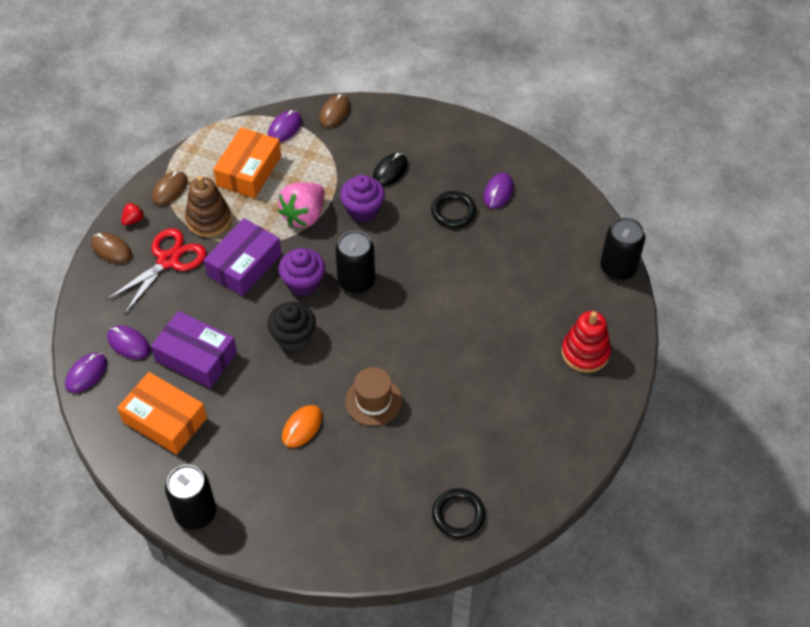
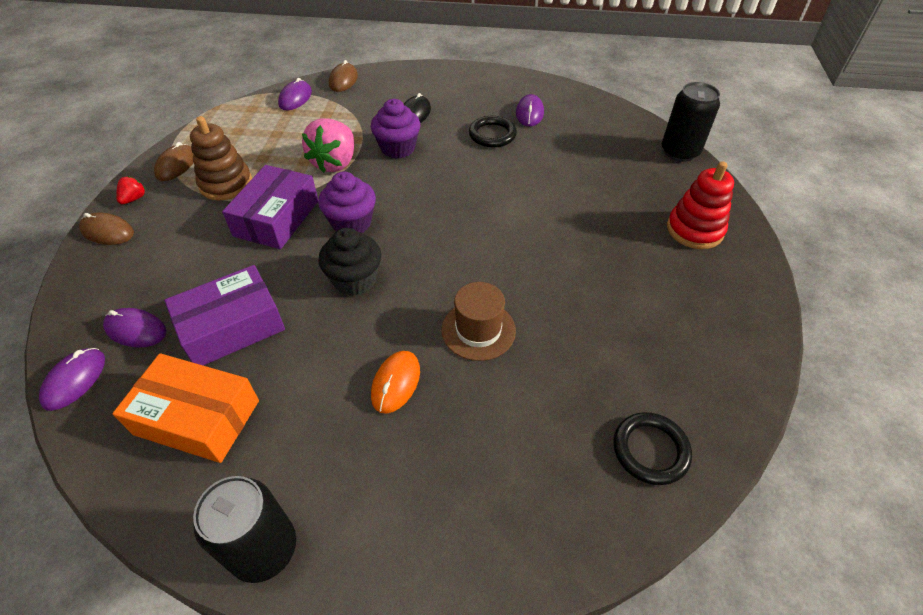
camera: 15 degrees left, 5 degrees down
(168, 260) = (181, 230): red scissors -> none
(196, 356) = (232, 326): purple box -> purple box turned 45 degrees counterclockwise
(249, 171) = (264, 136): orange box -> none
(356, 281) = (412, 211): black can -> none

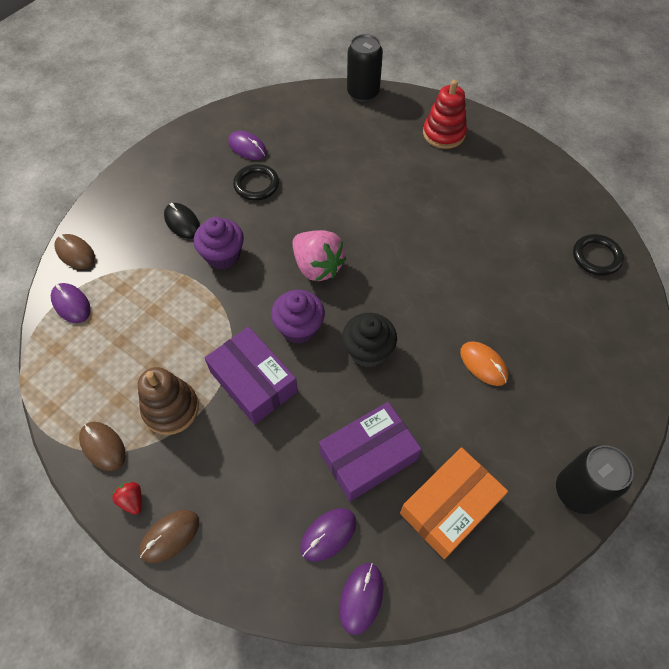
camera: 60 degrees left, 10 degrees up
(74, 380) = (361, 598): purple mouse -> purple mouse turned 60 degrees clockwise
(232, 326) = (368, 456): purple box -> purple box turned 60 degrees clockwise
(335, 163) = (207, 309): pink strawberry -> pink strawberry (317, 267)
(478, 330) = (463, 295): brown hat -> none

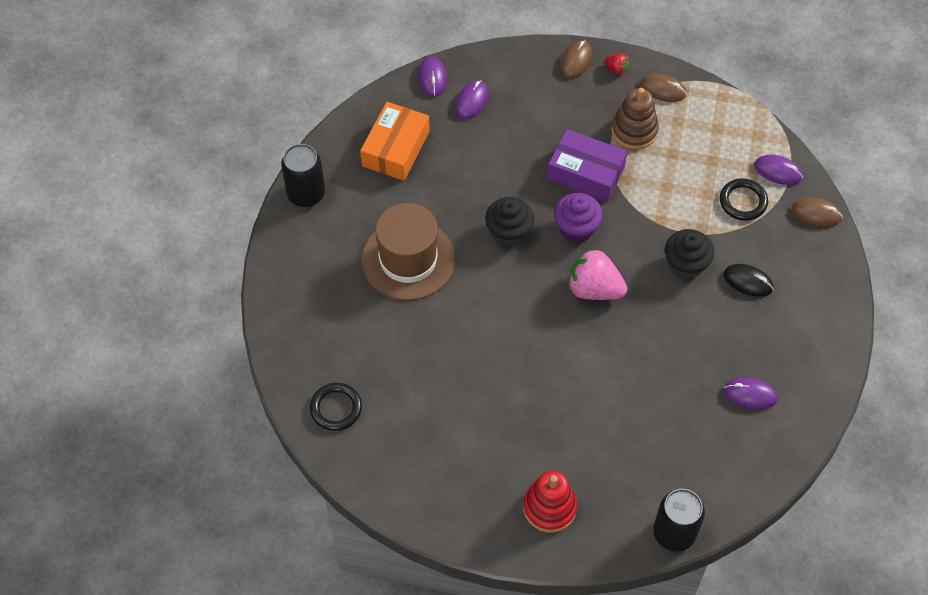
camera: 155 degrees right, 0 degrees up
(223, 255) = (686, 264): purple cupcake -> black cupcake
(256, 185) = (708, 352): black ring -> black ring (743, 201)
(368, 456) = (469, 157): purple box -> none
(483, 364) = (408, 259): orange mouse -> brown hat

